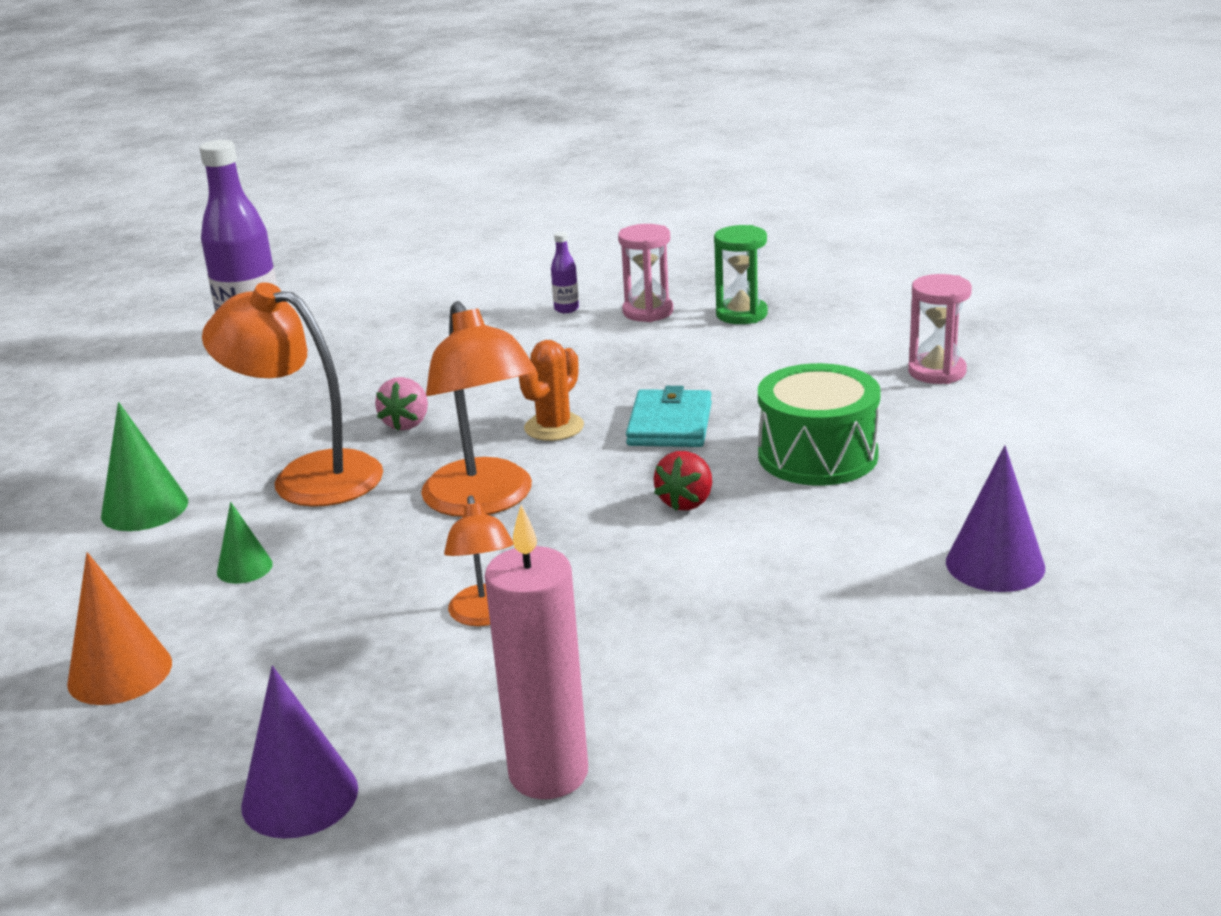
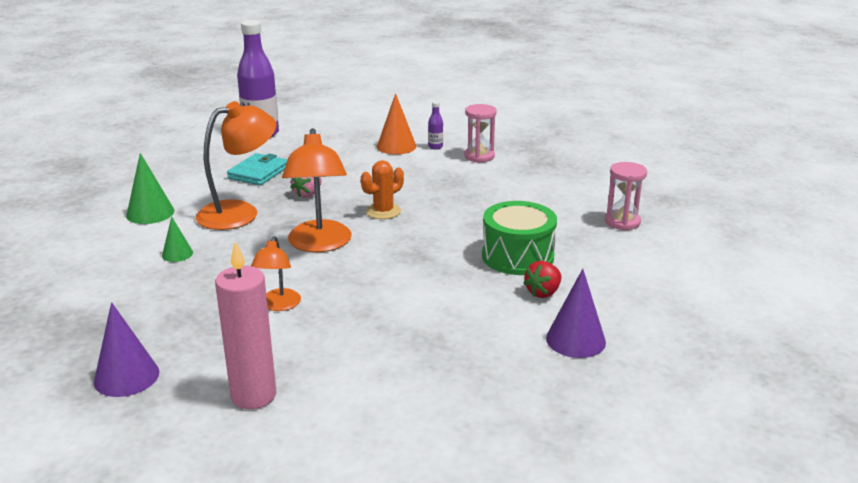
camera: 15 degrees right, 0 degrees up
(120, 672) = (85, 294): orange cone -> orange cone (396, 146)
(308, 476) = (240, 212): orange lamp -> orange lamp turned 105 degrees clockwise
(670, 424) = (447, 222): turquoise wallet -> turquoise wallet (258, 172)
(686, 502) = (426, 267): red strawberry -> red strawberry (543, 293)
(741, 314) = (531, 167): green hourglass -> none

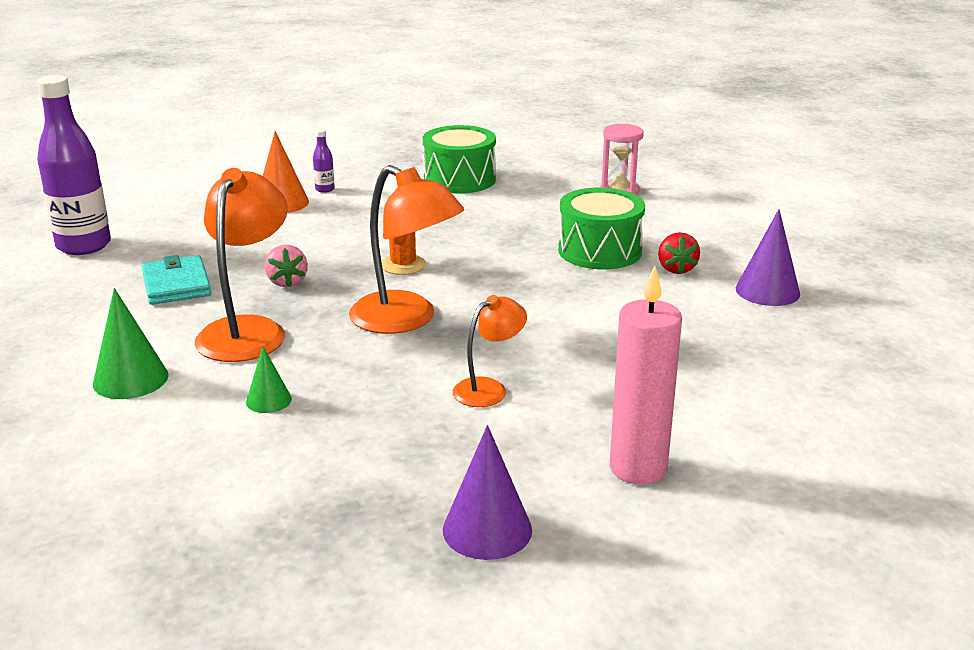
camera: 45 degrees left, 0 degrees up
(278, 305) = (489, 389): orange lamp -> orange lamp turned 90 degrees counterclockwise
(479, 156) = (388, 183): pink hourglass -> none
(528, 171) = (459, 179): none -> green drum

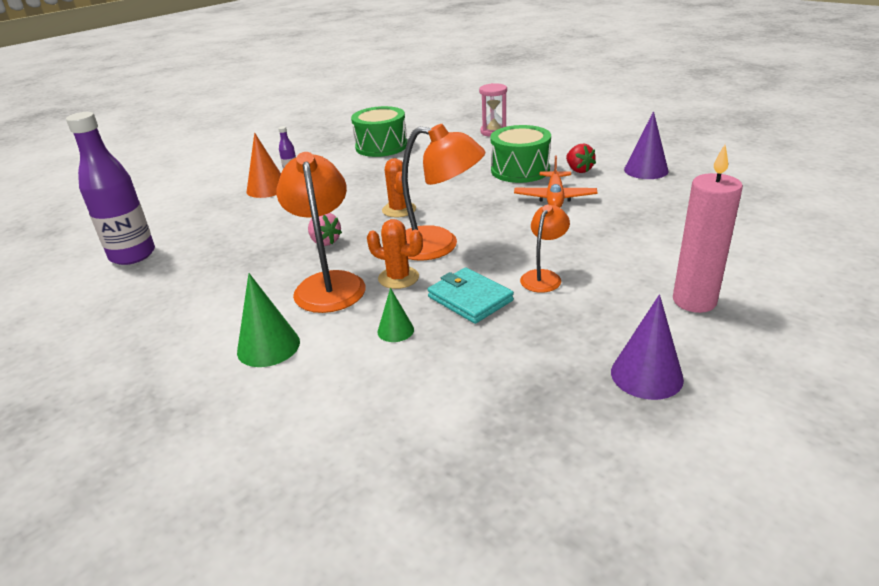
camera: 20 degrees left, 5 degrees up
(176, 284) = (239, 265): turquoise wallet -> turquoise wallet (470, 299)
(326, 344) = (398, 278): none -> orange cactus
(605, 297) = (554, 198): none -> orange plane

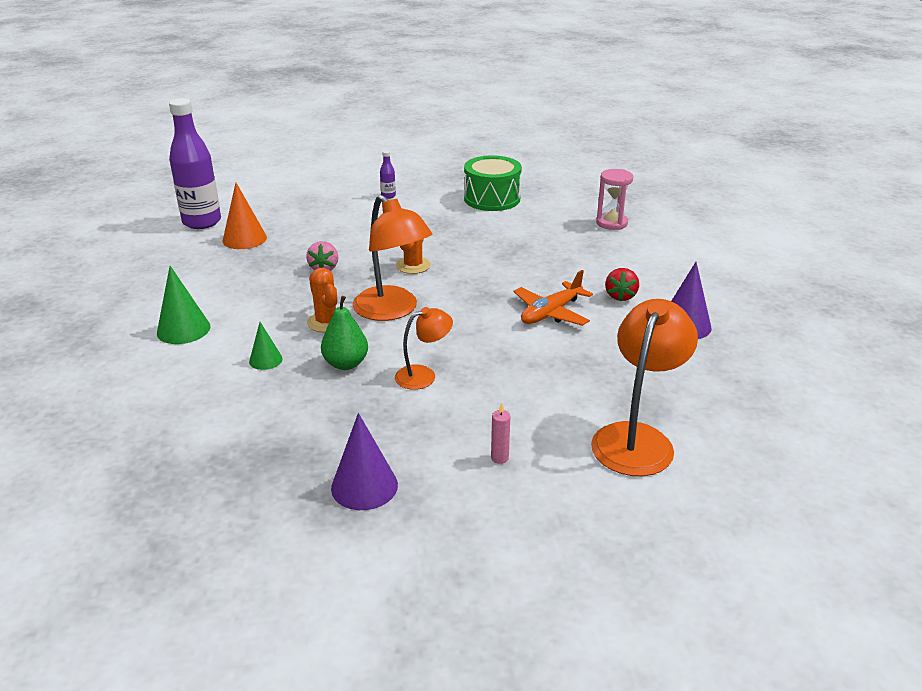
camera: 35 degrees right, 0 degrees up
(267, 188) = (352, 203): orange cone -> orange cone (244, 239)
(328, 283) = (278, 303): orange lamp -> orange lamp (637, 438)
(470, 299) = (346, 364): turquoise wallet -> green pear
(520, 170) = (568, 273): green drum -> none
(694, 301) = (499, 458): pink candle -> pink candle, size x0.40

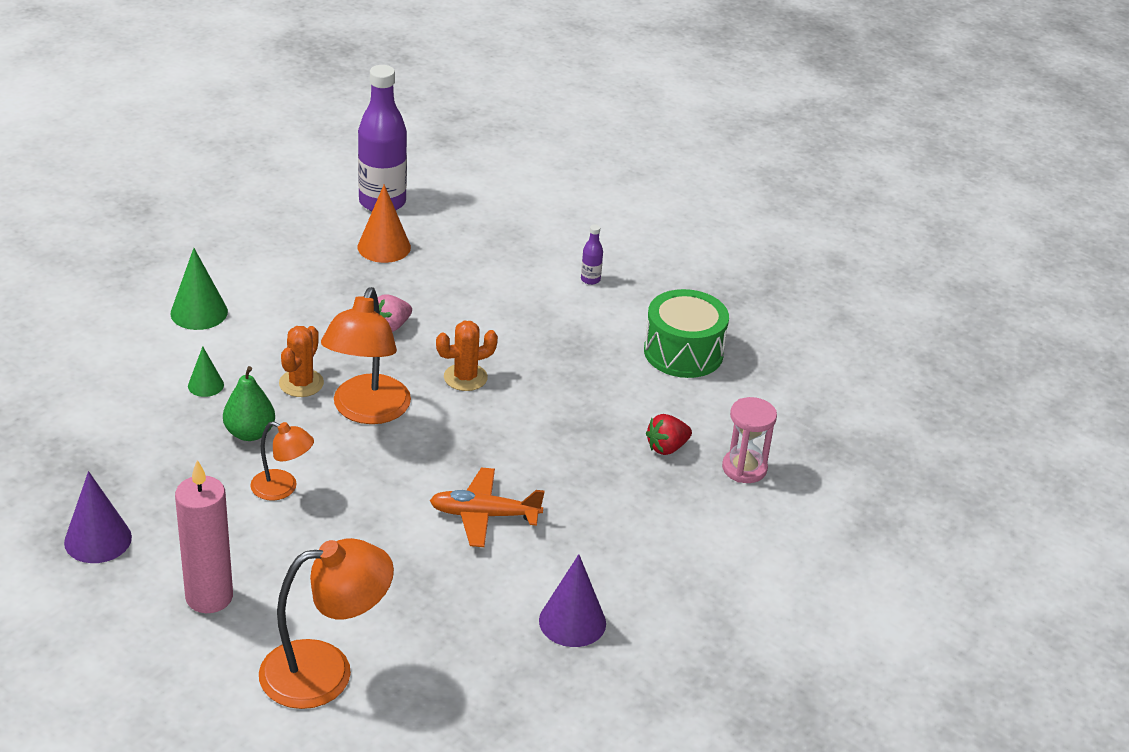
camera: 45 degrees right, 5 degrees up
(499, 458) = (209, 597): pink candle -> pink candle, size x2.48
(620, 296) = (578, 549): red strawberry -> red strawberry (667, 448)

